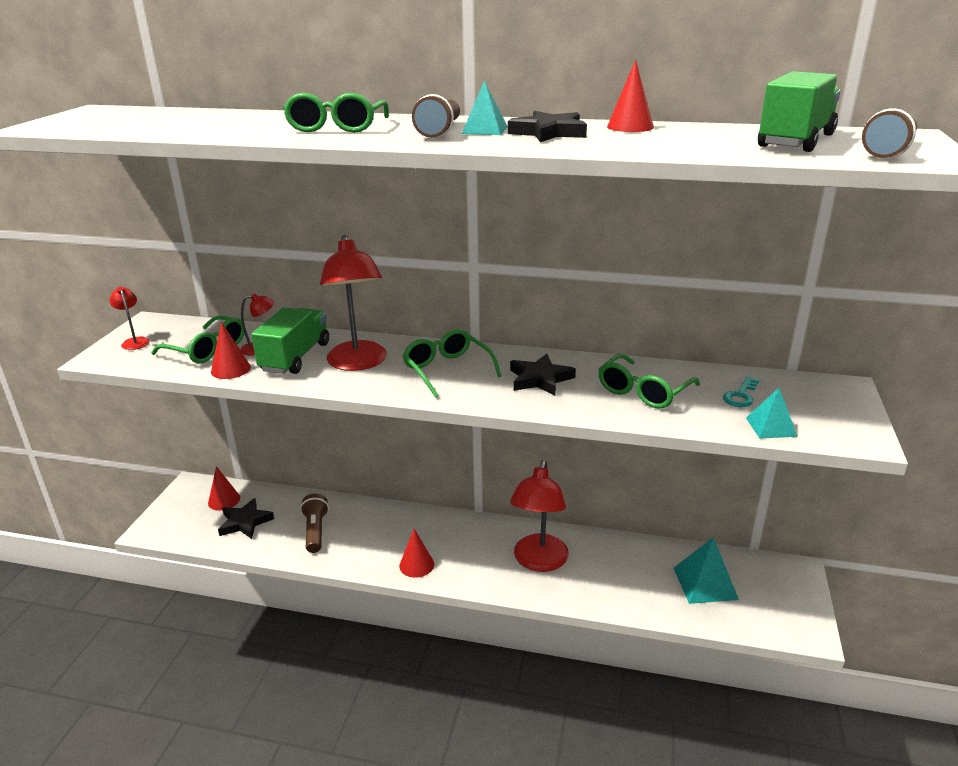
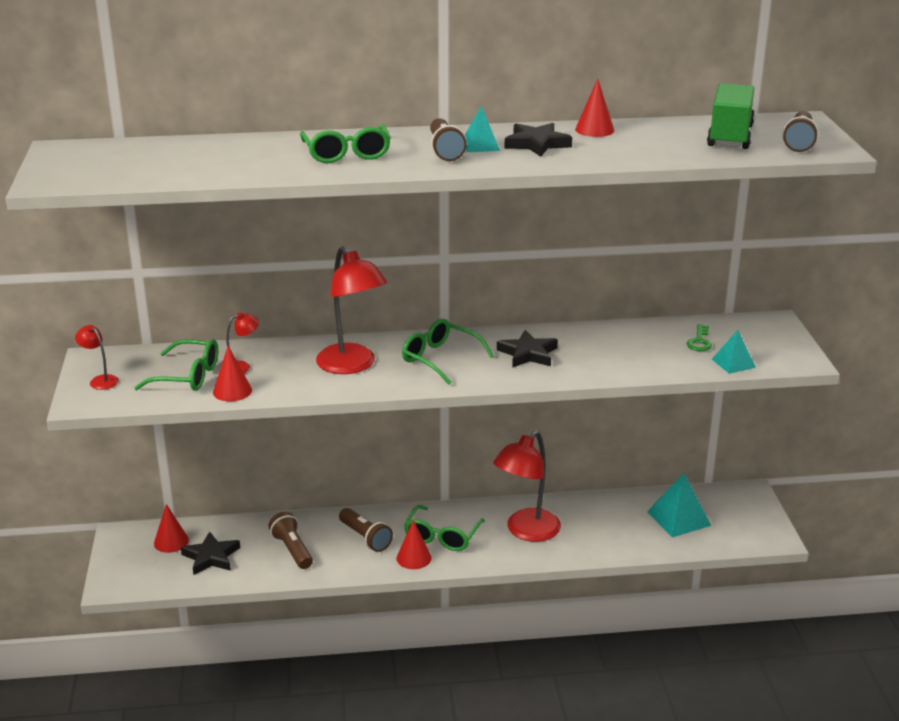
camera: 20 degrees left, 0 degrees up
(295, 357) = (285, 369): green truck -> none
(385, 533) = (365, 538): none -> brown flashlight
(539, 562) = (526, 531): red lamp -> red lamp turned 45 degrees clockwise
(643, 392) = (620, 351): green glasses -> green glasses (442, 537)
(741, 396) = (699, 341): turquoise key -> green key

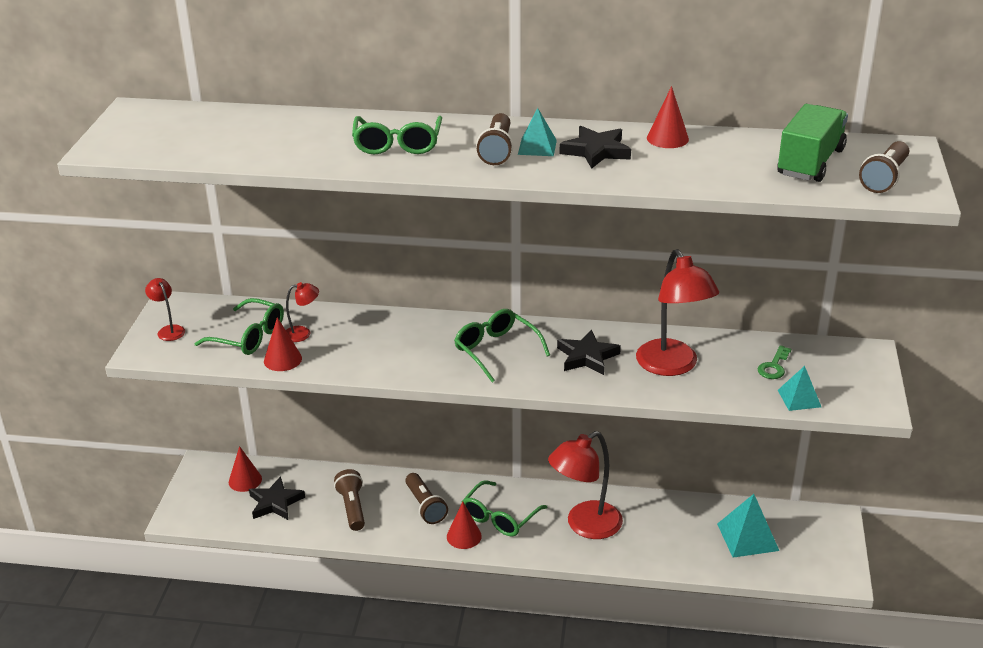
camera: 15 degrees right, 5 degrees up
(352, 365) = (407, 346): red lamp -> red lamp (672, 366)

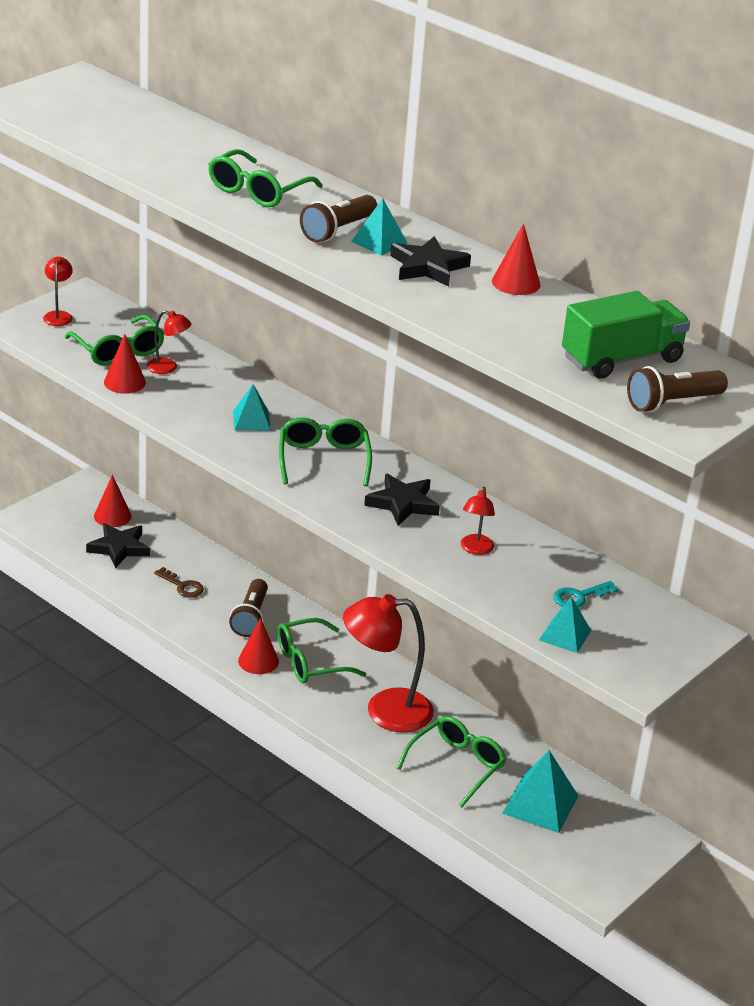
camera: 30 degrees right, 0 degrees up
(352, 508) = (182, 586): brown flashlight -> brown key
(411, 345) = (251, 420): none -> turquoise pyramid
(670, 539) = (457, 765): none -> green glasses
(672, 366) = (475, 549): red lamp -> red lamp, size x0.47
(774, 366) = (579, 597): green key -> turquoise key

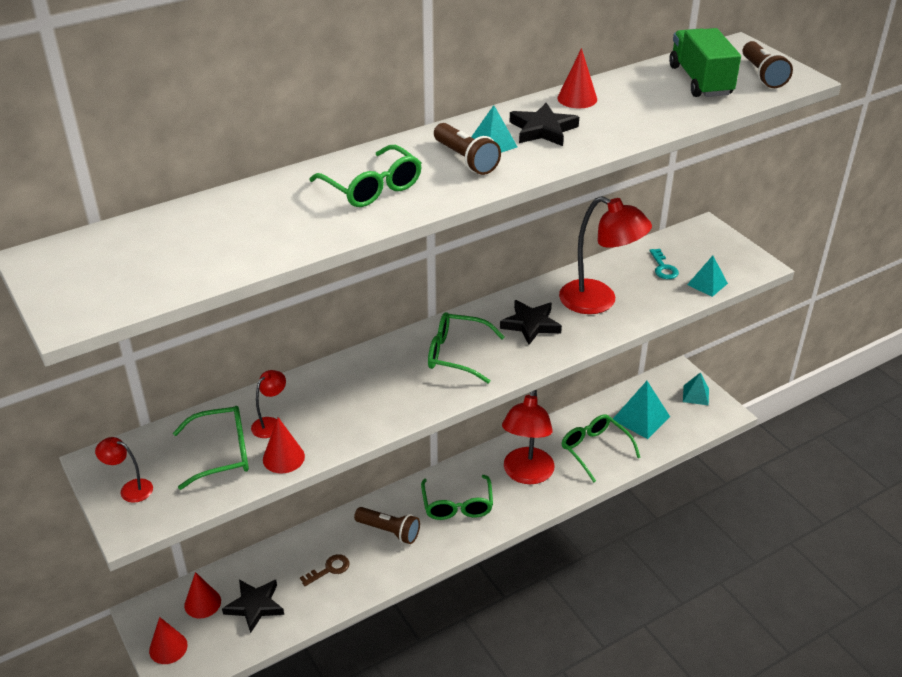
camera: 70 degrees left, 5 degrees up
(251, 420) = (382, 385): turquoise pyramid -> turquoise pyramid (696, 395)
(258, 661) = (447, 537): red cone -> red cone (168, 647)
(475, 549) = (598, 301): red lamp -> red lamp, size x2.15

